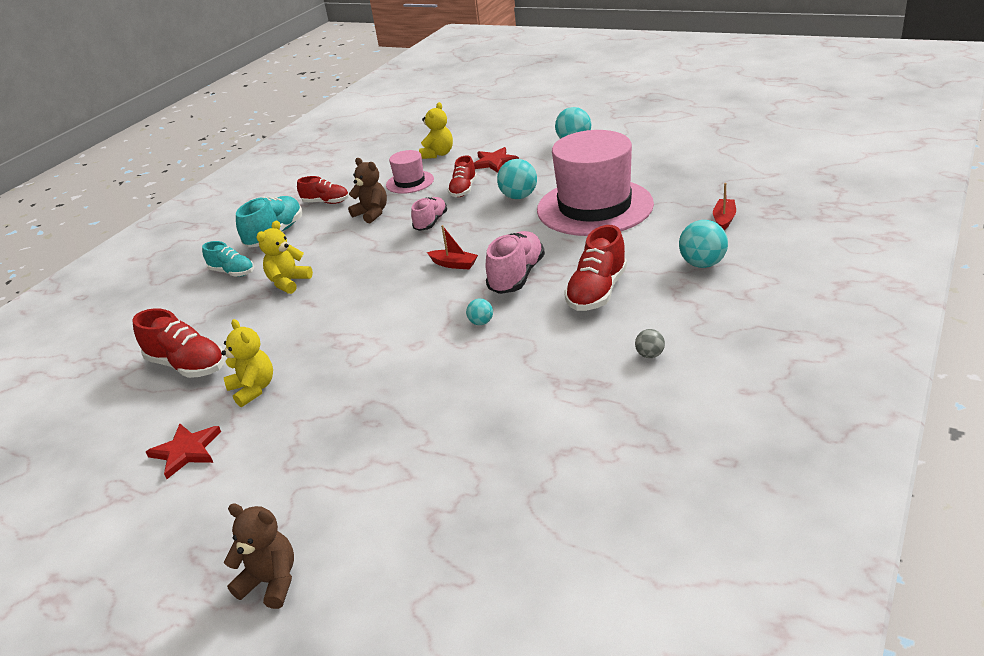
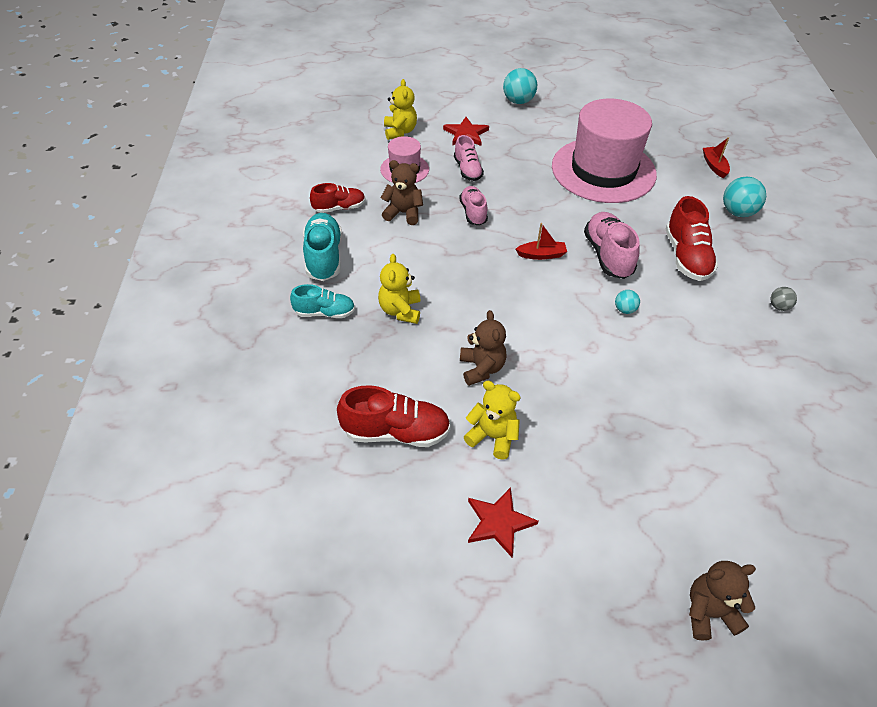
camera: 35 degrees left, 15 degrees up
(303, 338) = (481, 368): none -> brown teddy bear
(463, 190) = (467, 170): red shoe -> pink shoe
(519, 197) = (527, 170): turquoise ball -> none

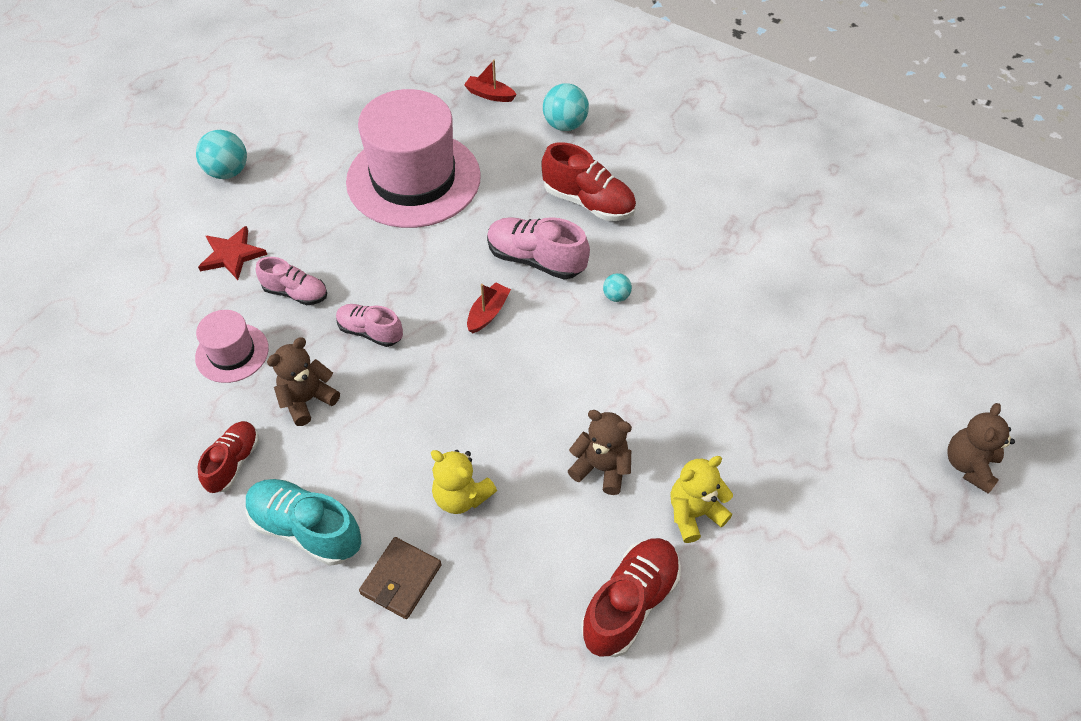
camera: 55 degrees left, 5 degrees up
(325, 313) = (401, 579): turquoise shoe -> brown wallet
(400, 131) = (157, 316): yellow teddy bear -> none
(499, 522) = (796, 572): red star -> none
(779, 307) = (698, 184): grey ball -> none

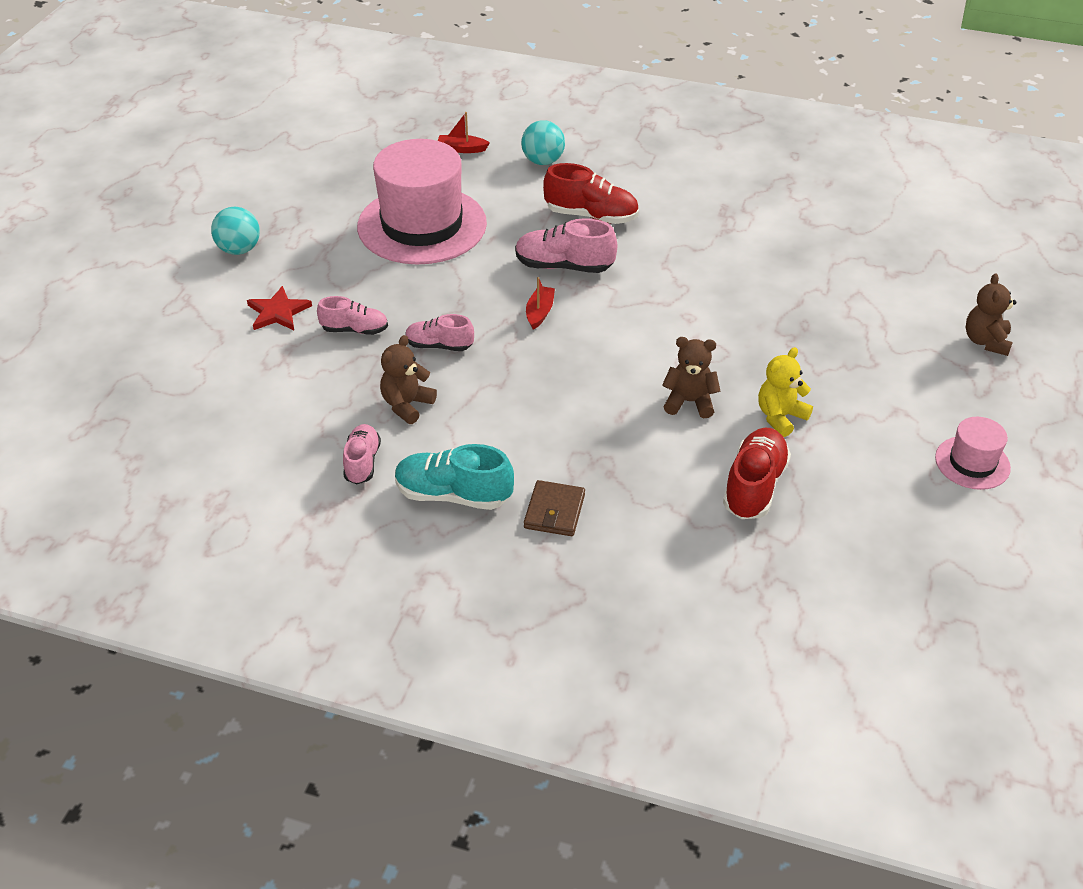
camera: 15 degrees left, 10 degrees down
(232, 353) = (318, 384): pink hat -> pink hat (972, 463)
(233, 462) = (362, 462): red shoe -> pink shoe
(461, 496) = (579, 445): yellow teddy bear -> none
(616, 296) = (647, 280): turquoise ball -> none

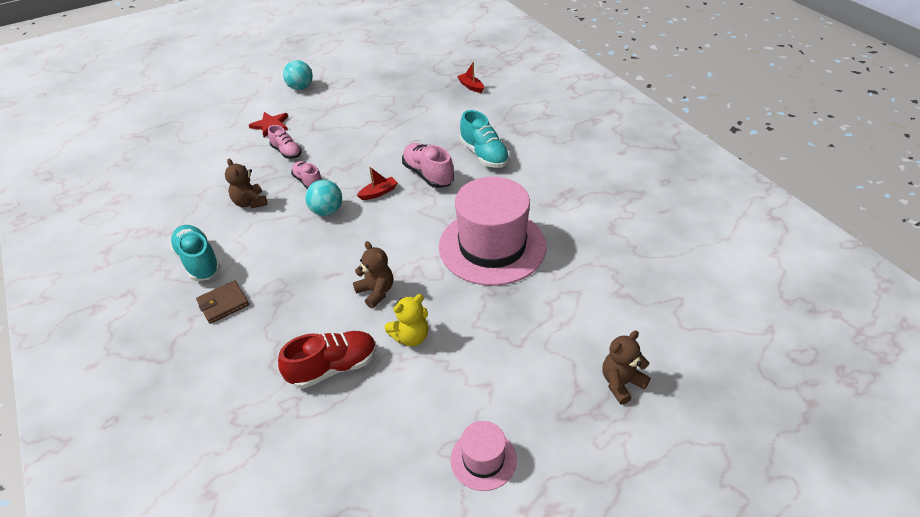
camera: 45 degrees right, 0 degrees up
(362, 462) = (191, 218): pink shoe -> none
(407, 405) = (250, 202): brown teddy bear -> brown teddy bear turned 105 degrees counterclockwise
(422, 225) = (393, 116): pink hat -> pink hat (492, 246)
(543, 161) = (503, 112): turquoise ball -> turquoise ball (327, 211)
(591, 216) = (484, 155): red shoe -> turquoise shoe
(780, 417) = (411, 337): yellow teddy bear -> yellow teddy bear turned 150 degrees clockwise

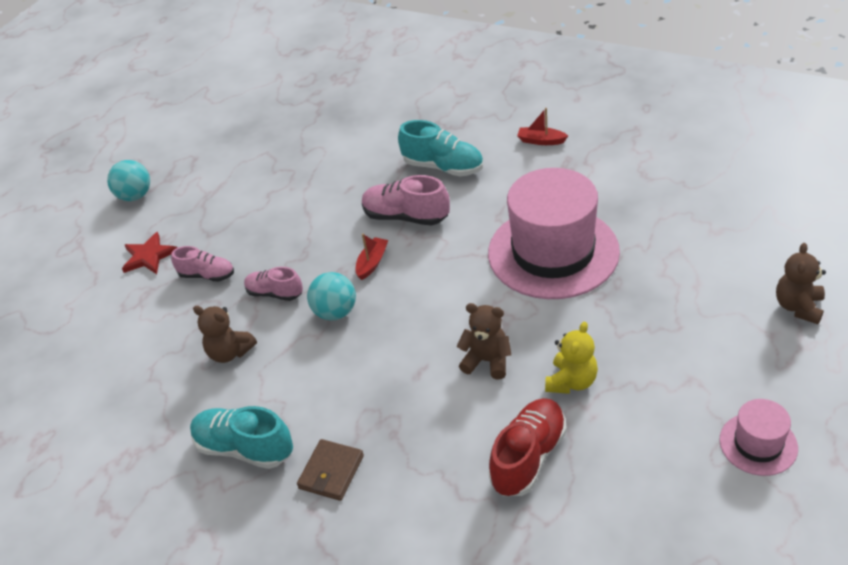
camera: 30 degrees left, 0 degrees up
(471, 86) = (347, 102): red boat -> red boat (541, 141)

